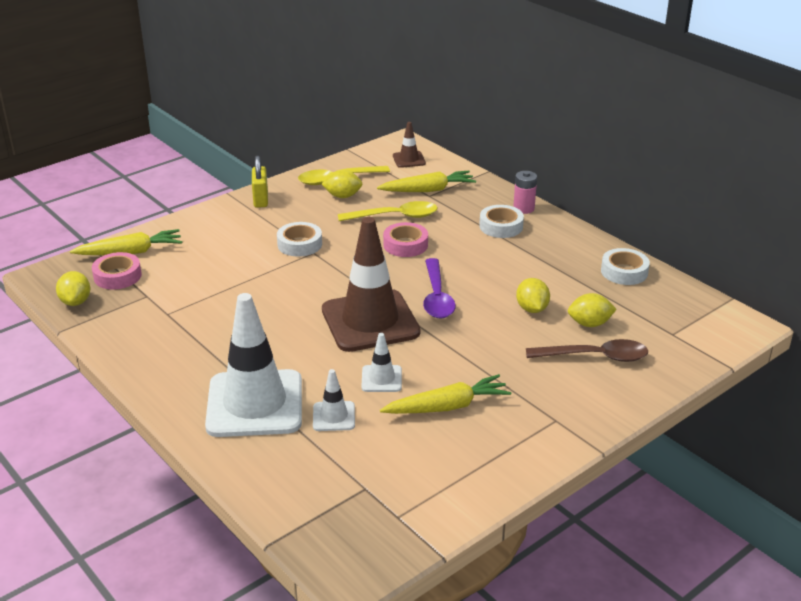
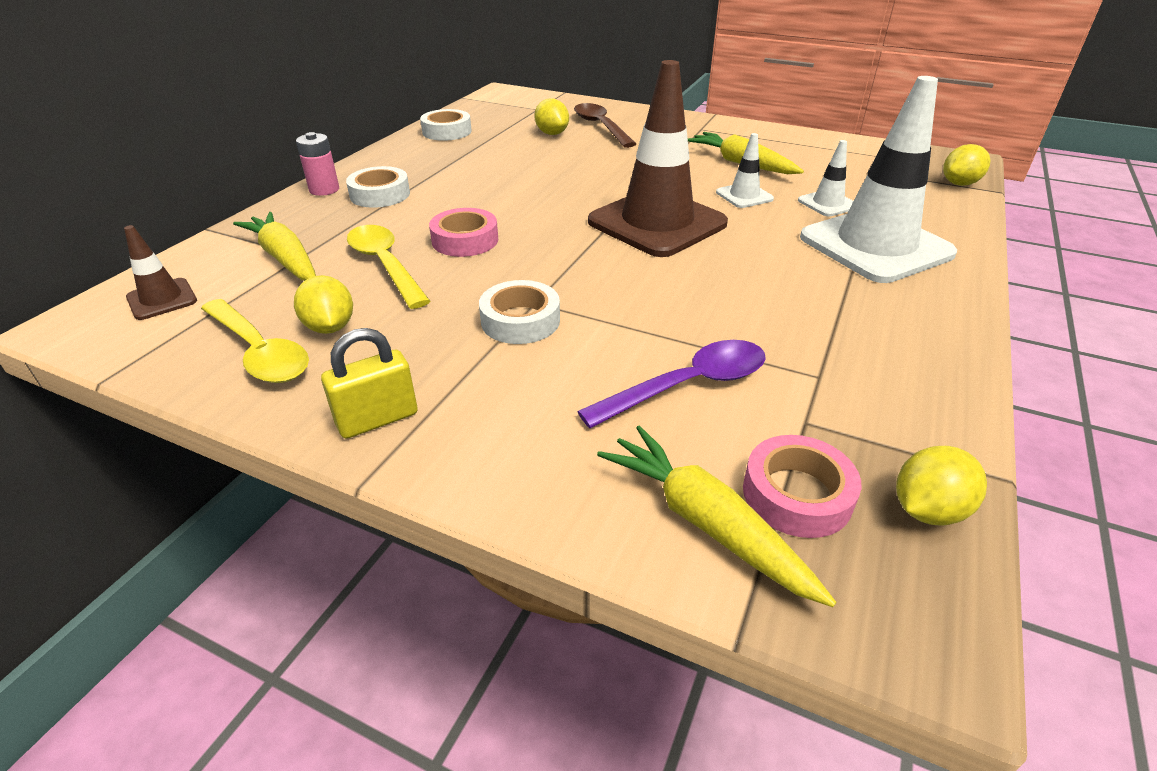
camera: 115 degrees left, 5 degrees up
(437, 297) = (571, 199): purple spoon -> purple spoon (687, 386)
(532, 309) = (550, 156): yellow lemon -> yellow lemon (959, 184)

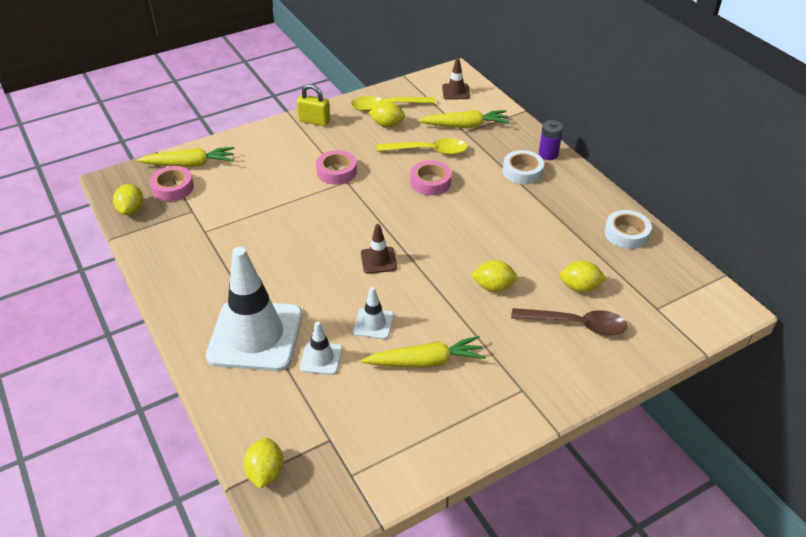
camera: 125 degrees right, 5 degrees up
(324, 190) = (548, 154): pink battery -> purple battery
(377, 419) = (314, 121): yellow padlock -> yellow padlock turned 75 degrees counterclockwise
(520, 320) = (336, 172): white tape -> pink tape
(605, 162) = (493, 287): none -> yellow lemon
(657, 223) = (378, 260): brown traffic cone -> brown traffic cone, size x0.44
(687, 386) = (244, 194): purple spoon -> none

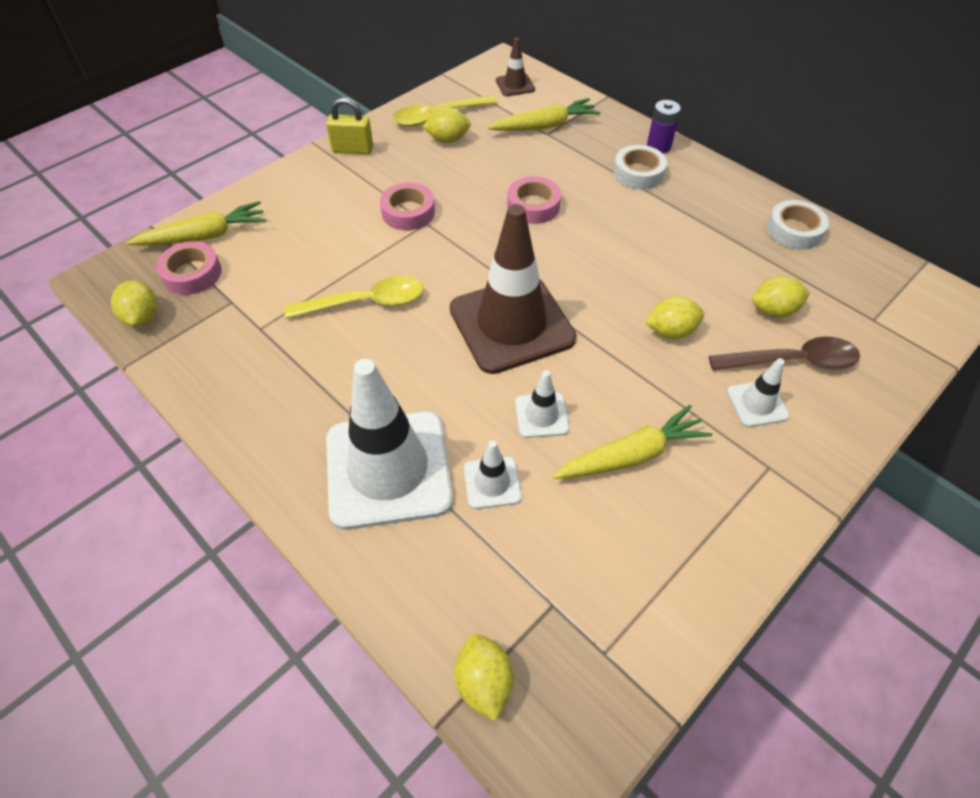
camera: 15 degrees left, 10 degrees up
(378, 260) = (511, 324): brown traffic cone -> brown traffic cone, size x2.27
(428, 151) = (513, 165): yellow spoon -> yellow spoon (365, 302)
(534, 347) = (757, 404): none -> white traffic cone

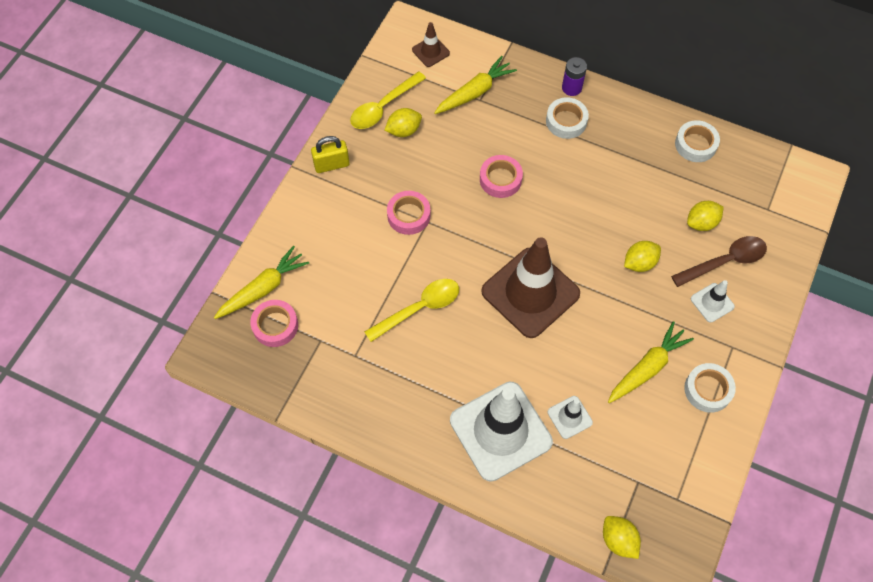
camera: 20 degrees left, 10 degrees up
(143, 317) = (263, 375): yellow lemon -> none
(541, 415) = (580, 358): white traffic cone -> none
(711, 511) = (707, 390): none -> white tape

